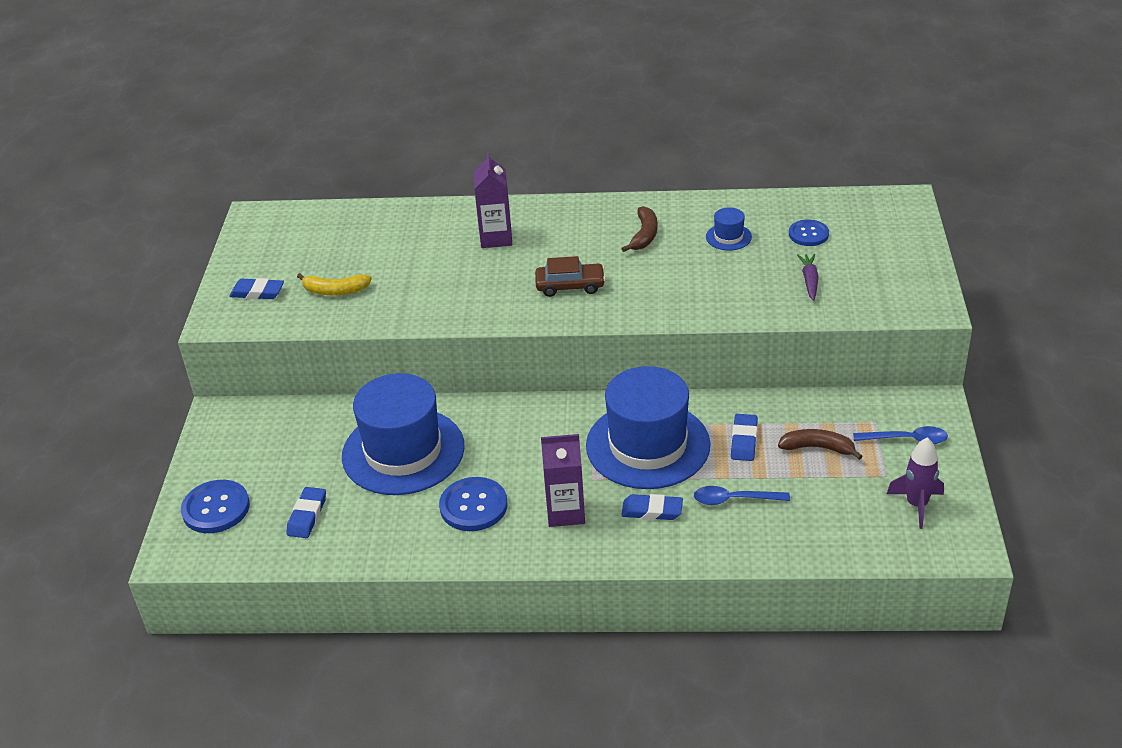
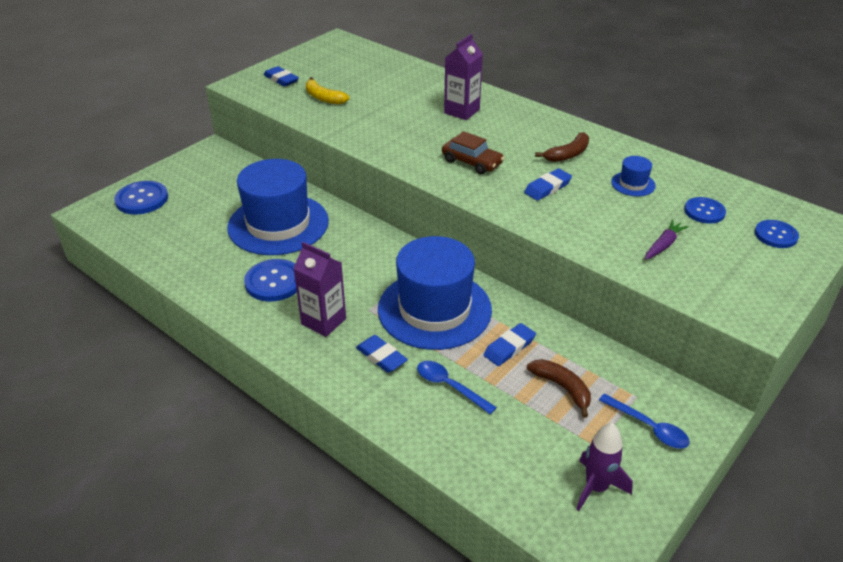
camera: 35 degrees right, 0 degrees up
(307, 515) = (179, 231): blue eraser -> blue eraser (547, 188)
(878, 228) = (775, 235): none -> blue button

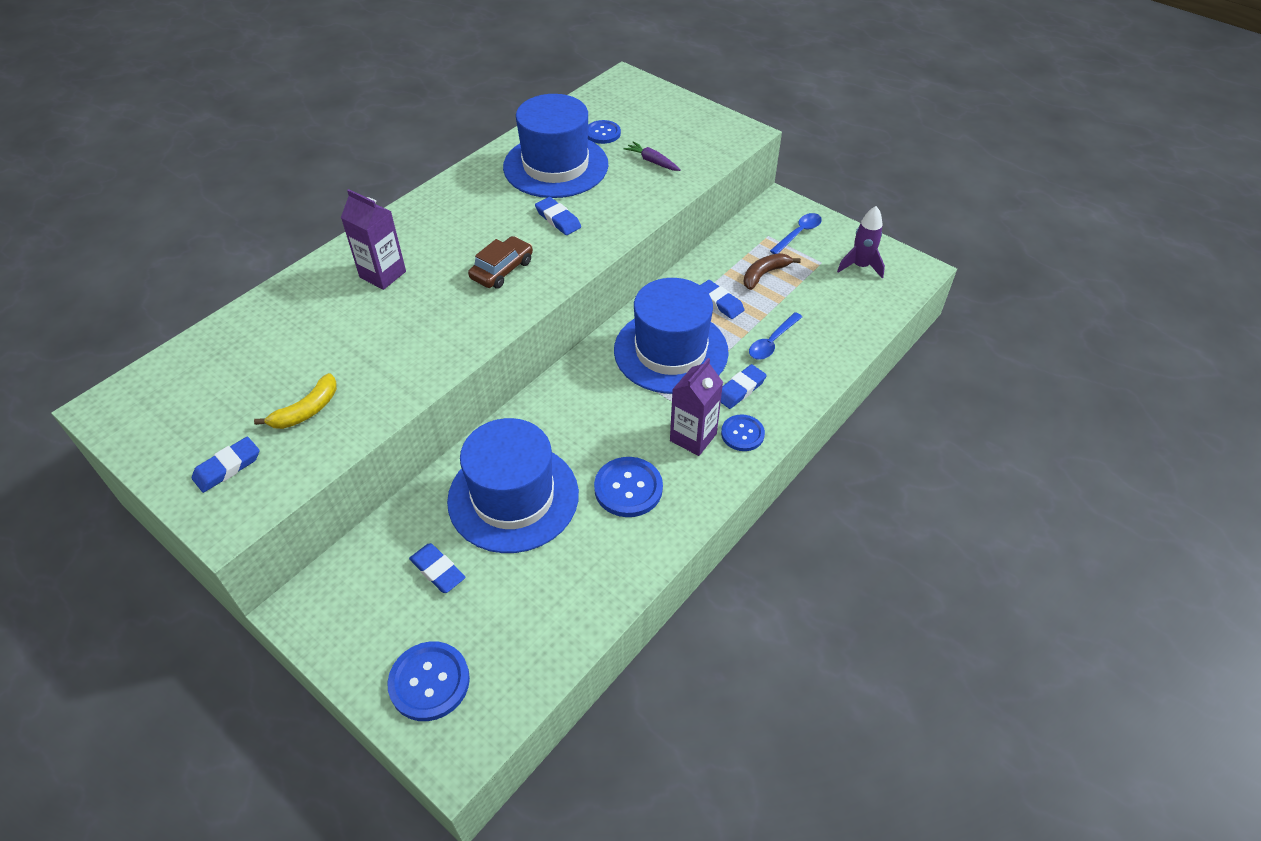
camera: 90 degrees left, 10 degrees up
(223, 196) = (437, 570): none -> blue eraser
(568, 154) = (496, 200): brown banana -> none
(633, 184) = (556, 166): blue hat -> blue hat, size x2.48
(775, 235) = (637, 104): blue button -> blue button (742, 434)

